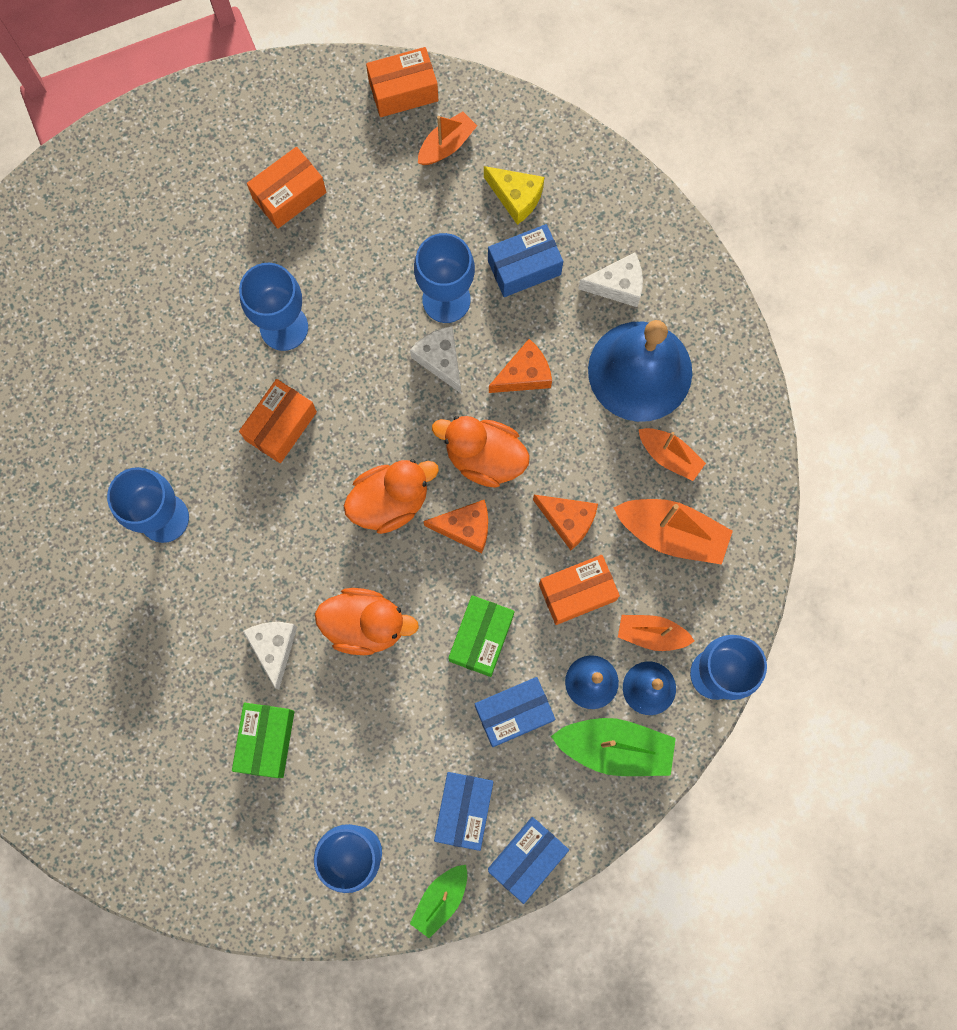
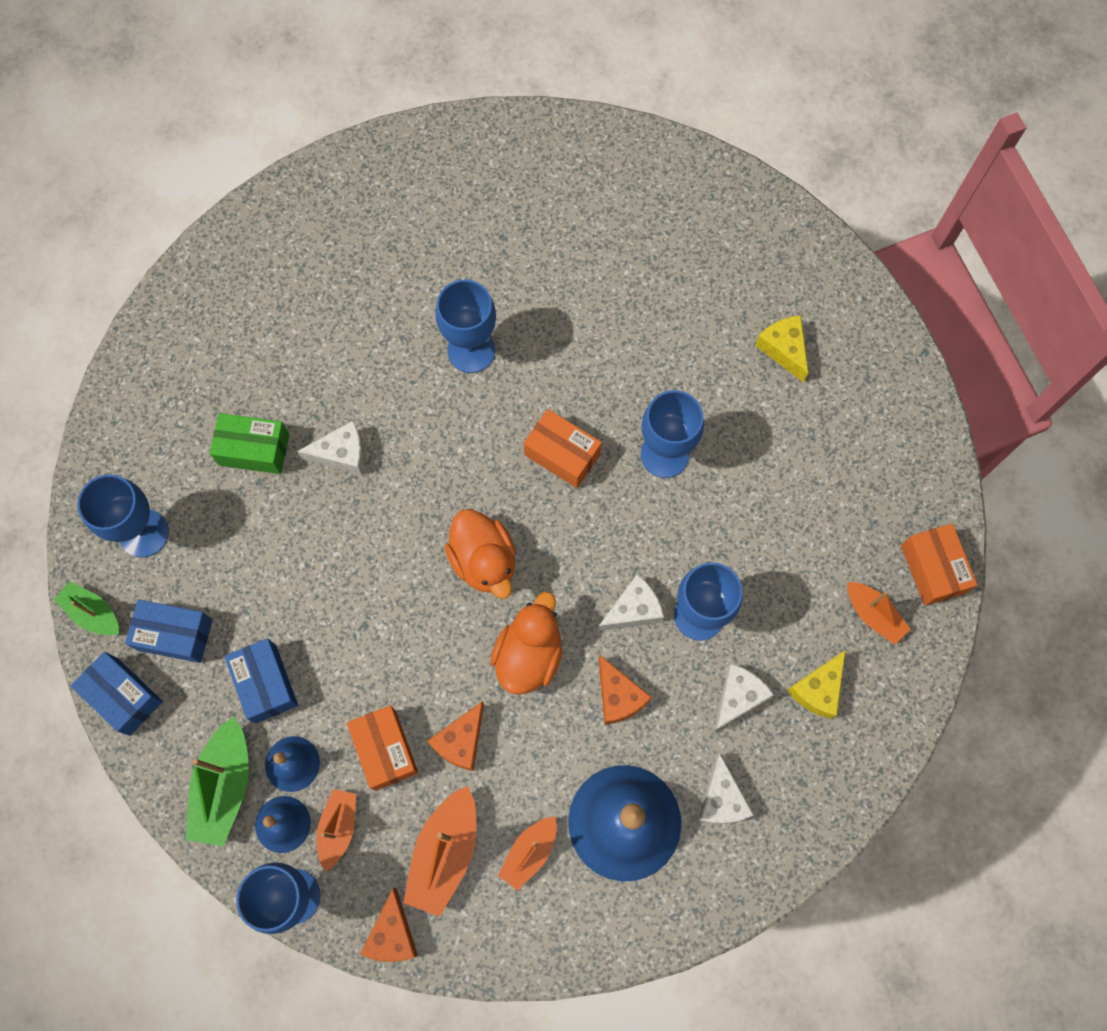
camera: 90 degrees right, 5 degrees down
(176, 211) = (783, 349): none -> yellow cheese
(289, 195) = (807, 456): orange box -> none
(365, 625) = (360, 539): orange duck -> none
(465, 528) = (455, 635): orange cheese -> orange cheese (392, 934)
(481, 638) = (342, 651): green box -> none
(524, 267) = (738, 697): blue box -> white cheese

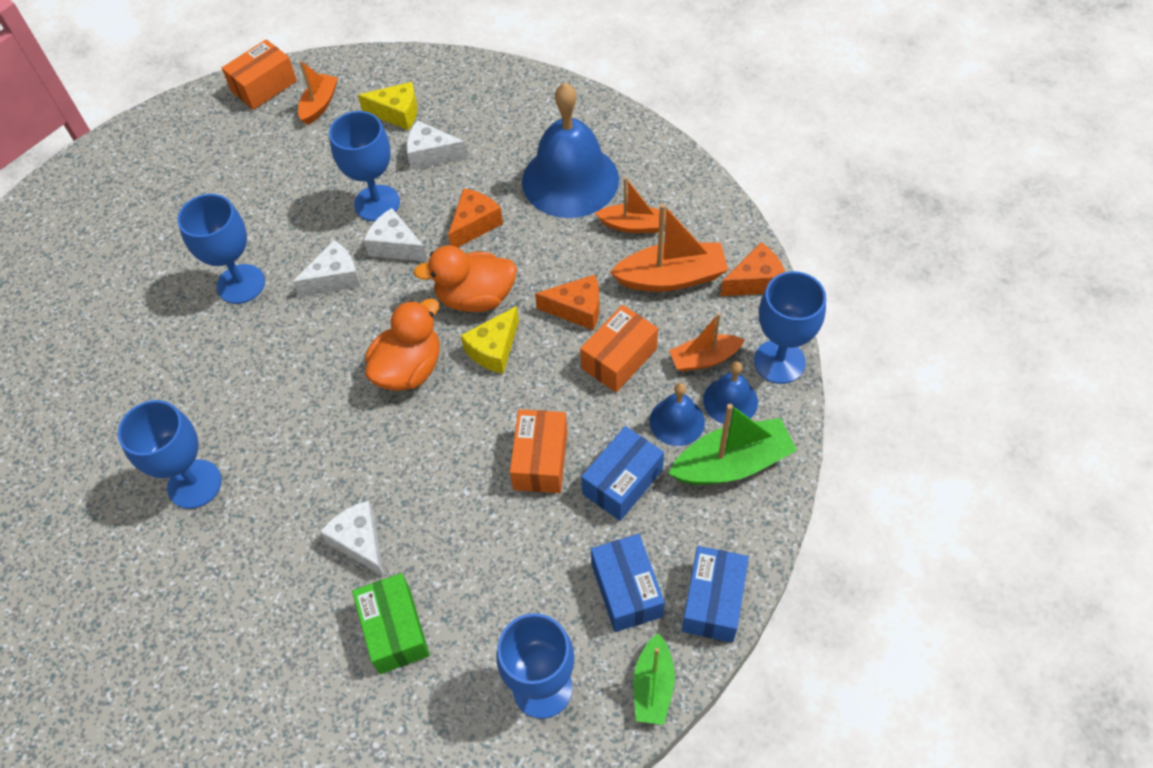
camera: 115 degrees left, 15 degrees down
(562, 454) = (275, 358): orange box -> orange box (540, 460)
(721, 799) = (516, 134): white cheese -> white cheese (335, 278)
(783, 349) = (100, 244): yellow cheese -> yellow cheese (494, 349)

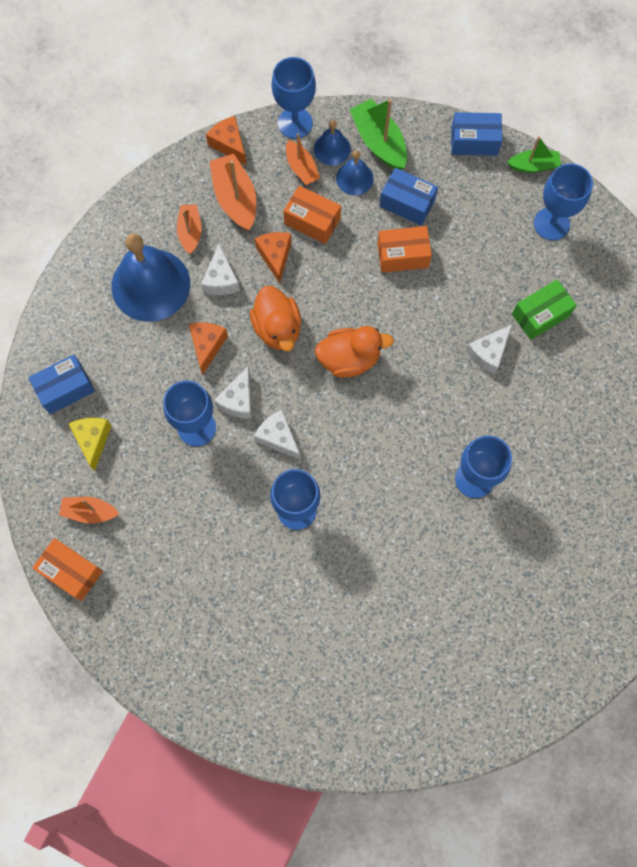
camera: 105 degrees left, 15 degrees up
(409, 369) = (349, 359): orange duck -> orange duck turned 150 degrees clockwise
(431, 154) = (137, 399): white cheese -> white cheese (221, 279)
(475, 224) = (207, 346): orange cheese -> orange cheese turned 75 degrees clockwise
(494, 349) = (321, 305): yellow cheese -> none
(626, 590) = (479, 189): blue box -> blue box (65, 389)

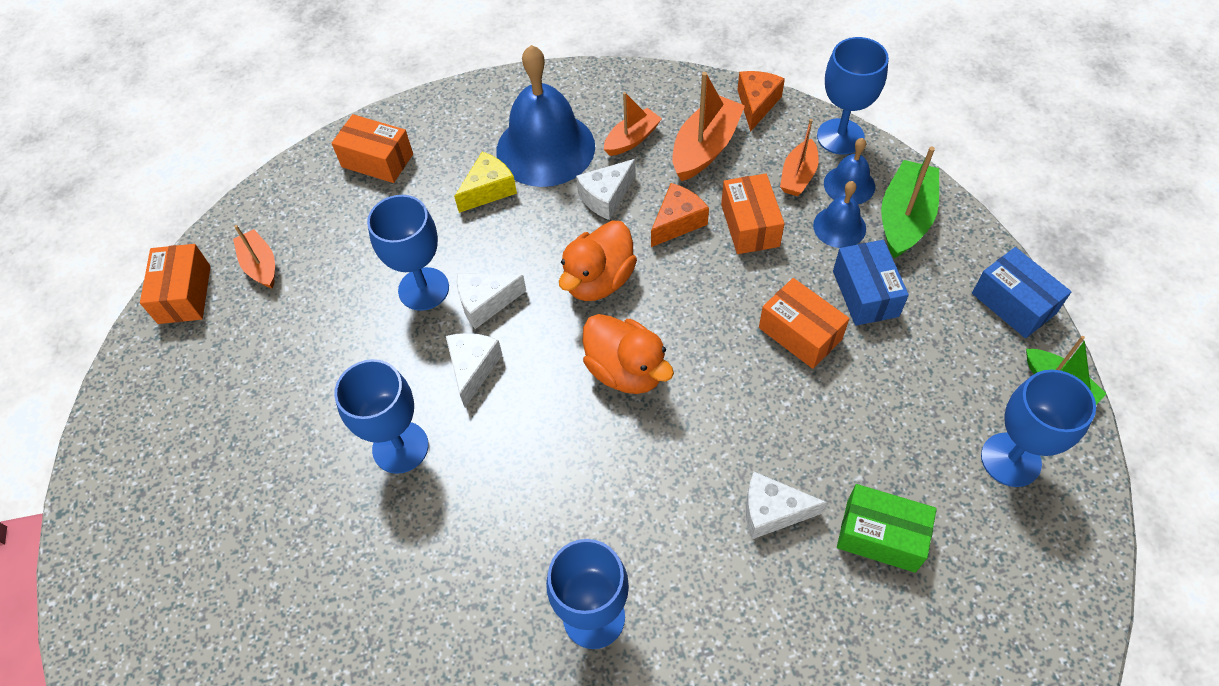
camera: 55 degrees right, 15 degrees down
(65, 389) = (377, 160): blue box -> orange box
(93, 440) = (340, 216): yellow cheese -> yellow cheese (488, 190)
(207, 346) = (522, 235): orange cheese -> none

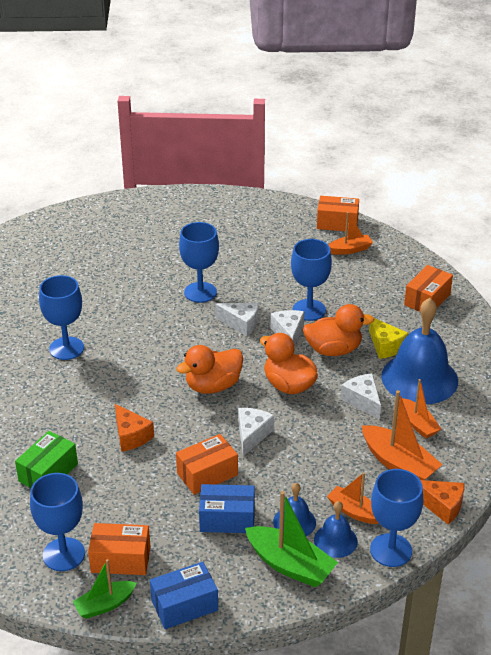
camera: 100 degrees right, 20 degrees down
(510, 244) = (333, 350): none -> orange duck
(677, 222) = (327, 433): orange cheese -> orange cheese (131, 436)
(750, 225) = (312, 471): orange box -> orange box (120, 559)
(772, 511) = (88, 429): white cheese -> white cheese (252, 435)

